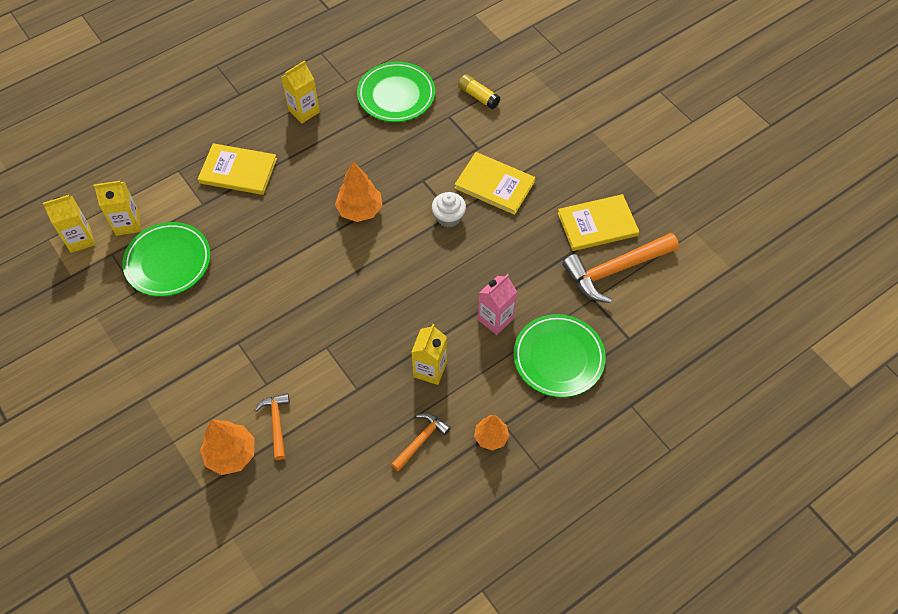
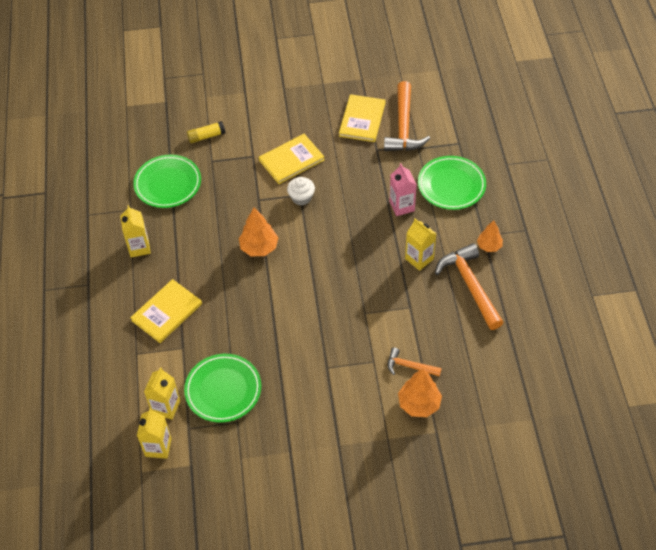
camera: 60 degrees left, 5 degrees down
(421, 440) = (470, 286): orange hammer -> orange hammer, size x1.86

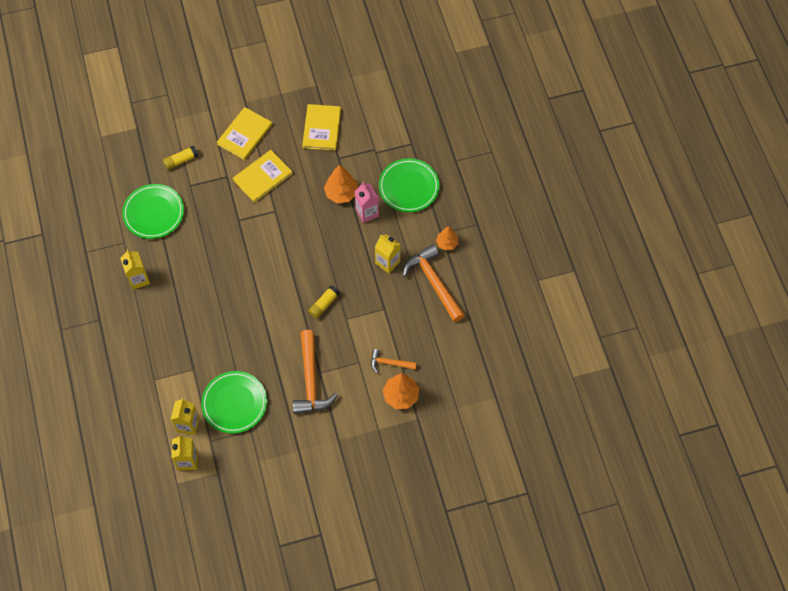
camera: 10 degrees left, 10 degrees up
(166, 312) = (174, 338): yellow book -> yellow book (244, 134)
(259, 247) = (246, 267): orange tree -> orange tree (341, 193)
(301, 198) = (276, 214): white cupcake -> none
(341, 295) = (324, 304): none -> yellow glue stick
(403, 126) = (360, 131): orange hammer -> orange hammer (311, 380)

